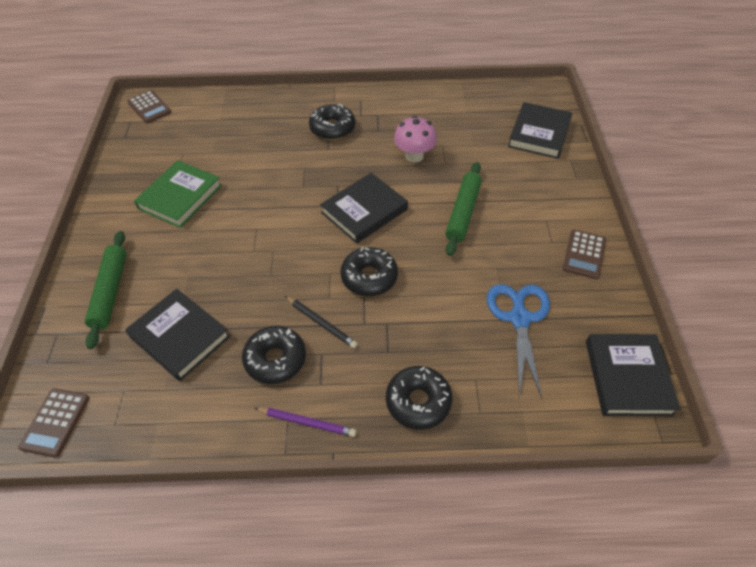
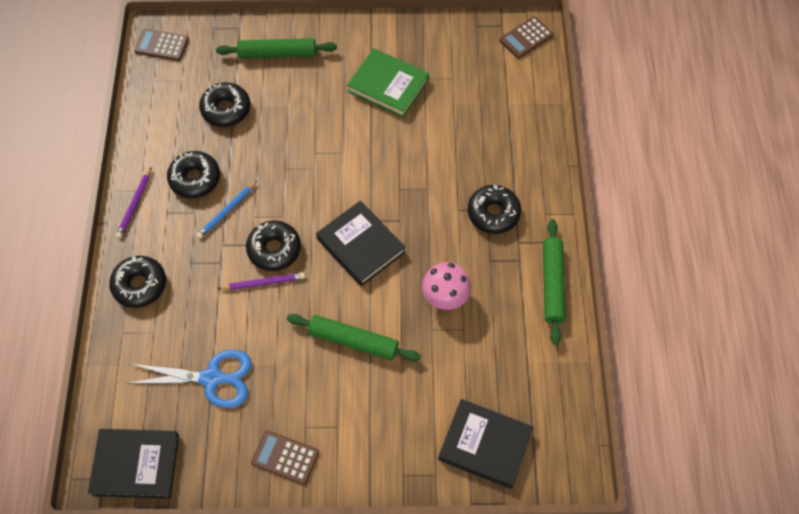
camera: 90 degrees right, 10 degrees up
(180, 336) = (226, 109): black book -> black donut
(321, 323) = (227, 211): black pencil -> blue pencil
(398, 98) = (552, 284): none -> green rolling pin
(408, 283) = (263, 283): none -> purple pencil

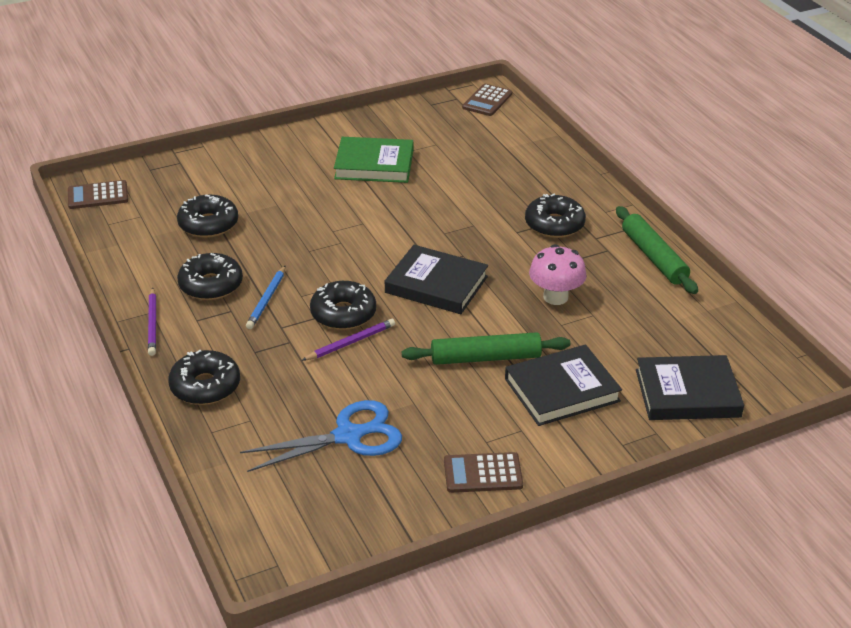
camera: 25 degrees left, 25 degrees down
(136, 465) = (310, 539): black book -> black book (562, 390)
(277, 54) = (236, 171): green rolling pin -> none

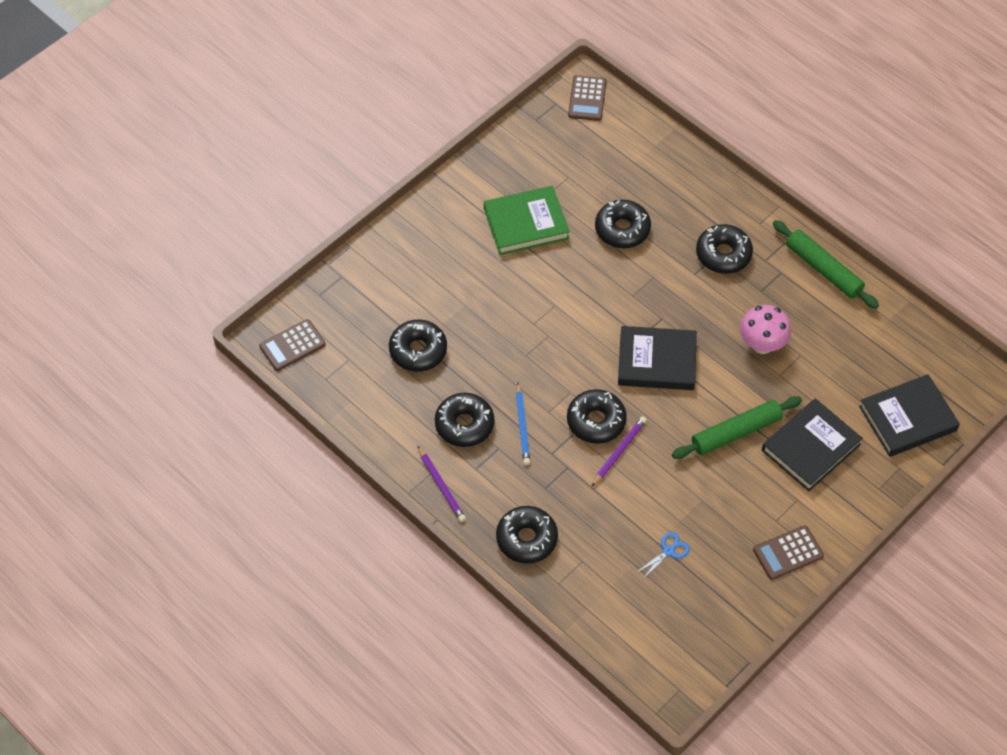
camera: 20 degrees left, 20 degrees up
(349, 436) = (669, 551): blue scissors -> blue scissors, size x0.47
(464, 187) = (622, 229): none -> black donut

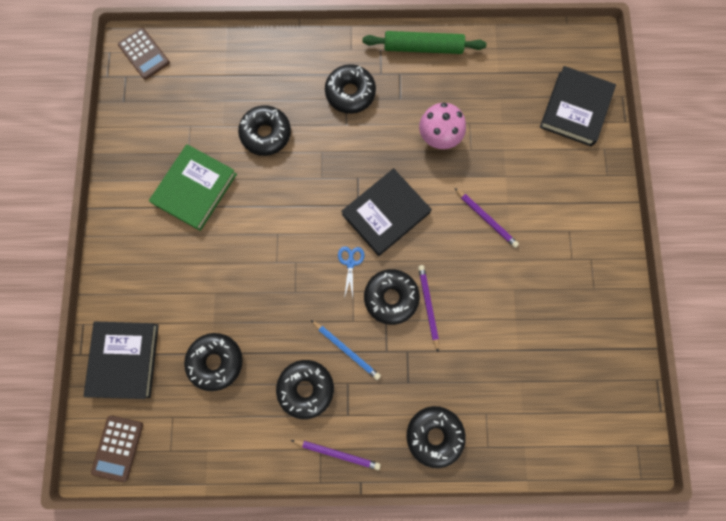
camera: 45 degrees left, 20 degrees up
(669, 551) = (531, 349): blue scissors -> blue scissors (350, 262)
(736, 433) = (486, 218): green rolling pin -> purple pencil
(788, 553) = (601, 275): brown calculator -> none
(811, 447) = (540, 185): black book -> black book (125, 359)

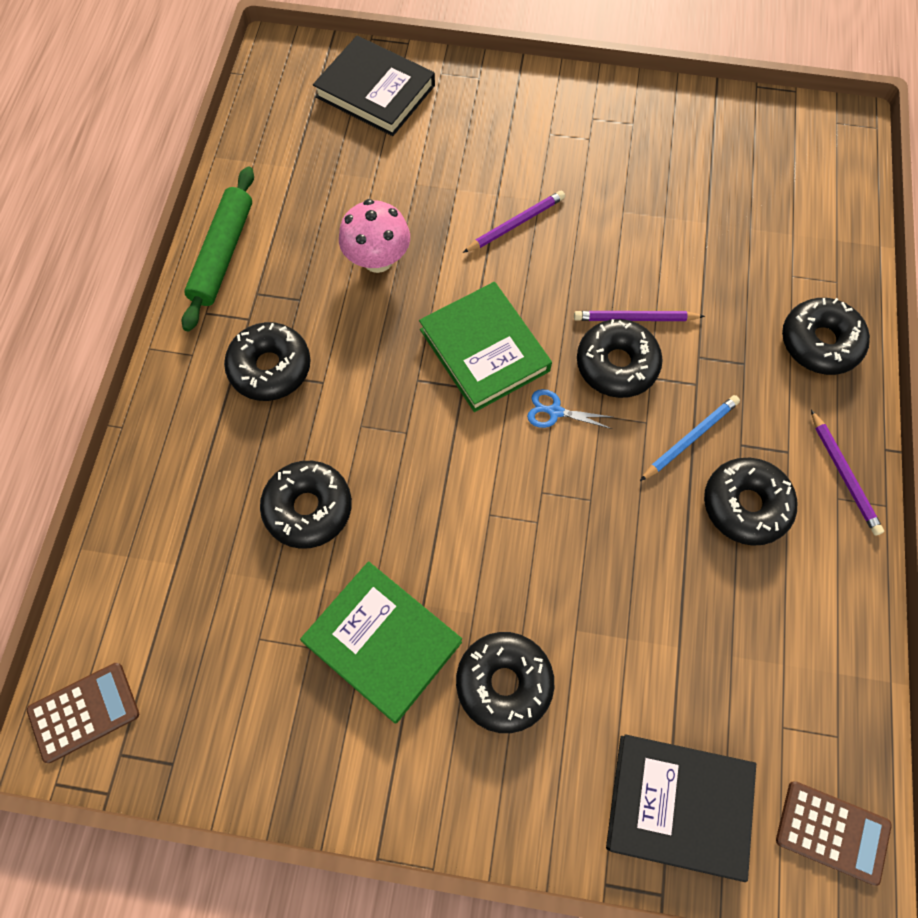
camera: 80 degrees left, 10 degrees down
(216, 361) = (693, 641): black donut -> black donut (504, 683)
(337, 453) = (844, 474): purple pencil -> purple pencil turned 135 degrees clockwise
(385, 213) = (484, 350): black book -> green book

